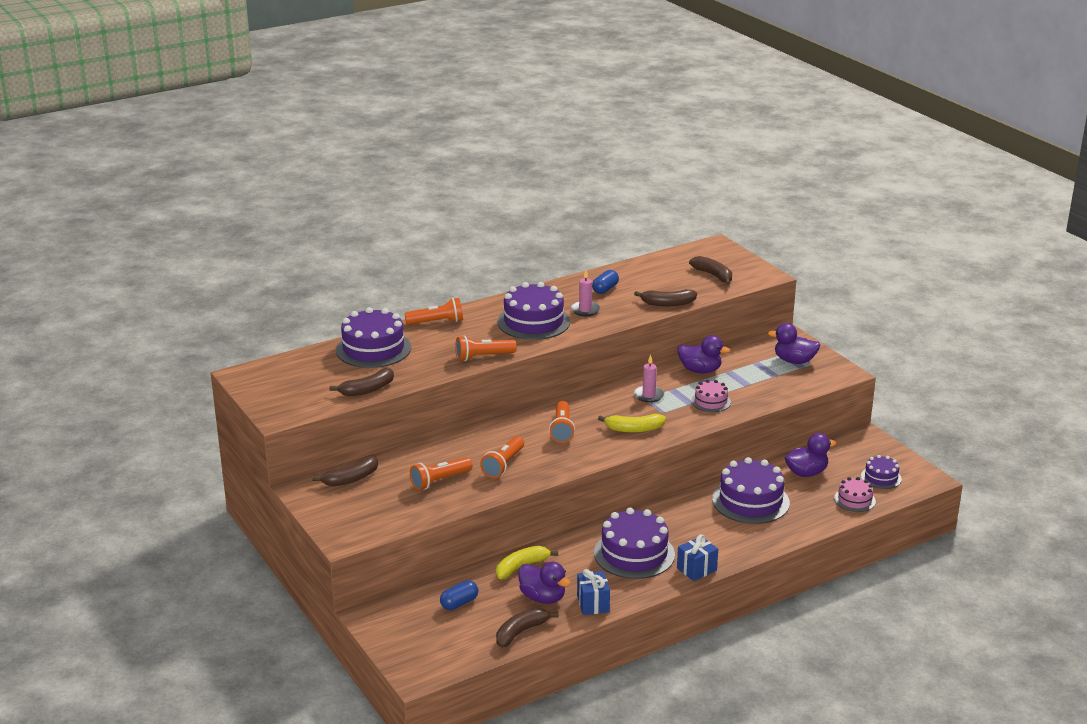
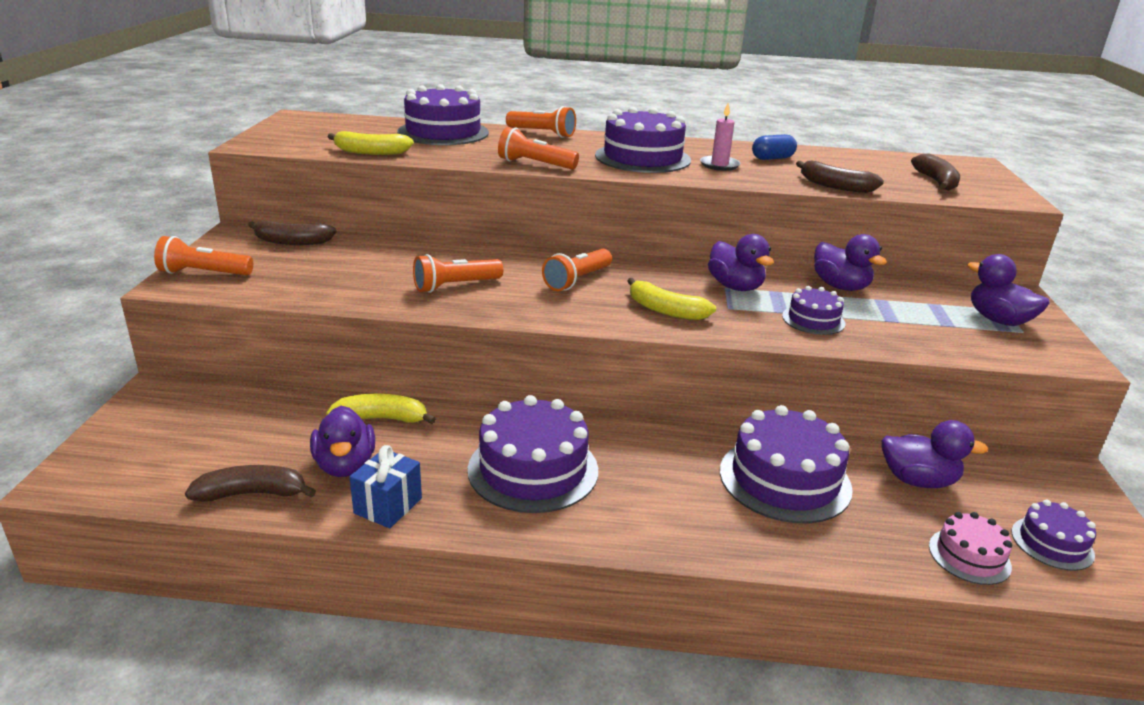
camera: 35 degrees right, 0 degrees up
(367, 390) = (370, 152): brown banana -> yellow banana
(439, 481) = (365, 274): orange flashlight -> orange flashlight (203, 273)
(459, 603) = (253, 424): blue capsule -> none
(649, 395) = (735, 287): pink candle -> purple duck
(696, 569) = (588, 533): blue gift -> none
(711, 401) = (813, 320): pink cake -> purple cake

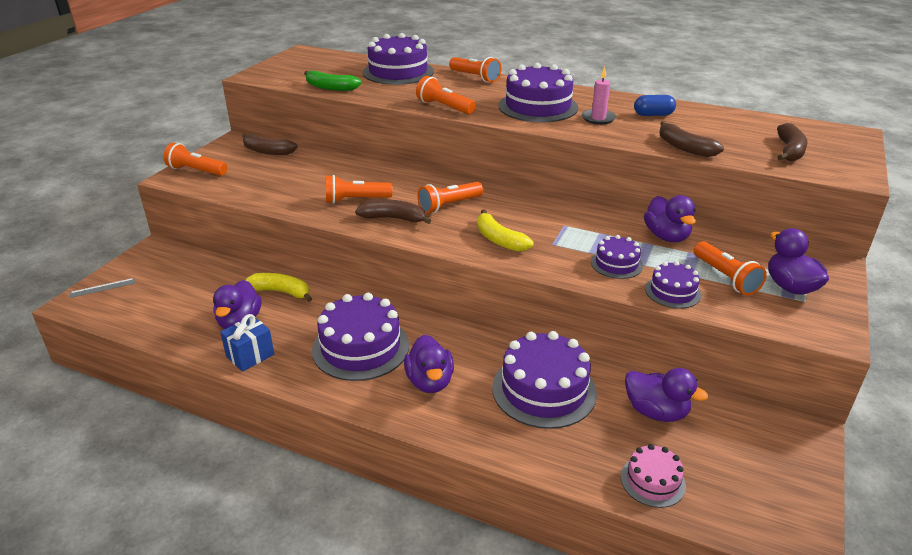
camera: 20 degrees right, 5 degrees up
(101, 453) = (102, 288): none -> grey ruler
(252, 493) = (173, 331): brown banana -> brown banana (393, 218)
(370, 152) = (330, 88): yellow banana -> green banana
(735, 287) = (573, 226): purple duck -> purple duck (430, 382)
(932, 319) = (726, 277): none -> orange flashlight
(1052, 543) = (736, 487): purple cake -> purple cake (672, 292)

